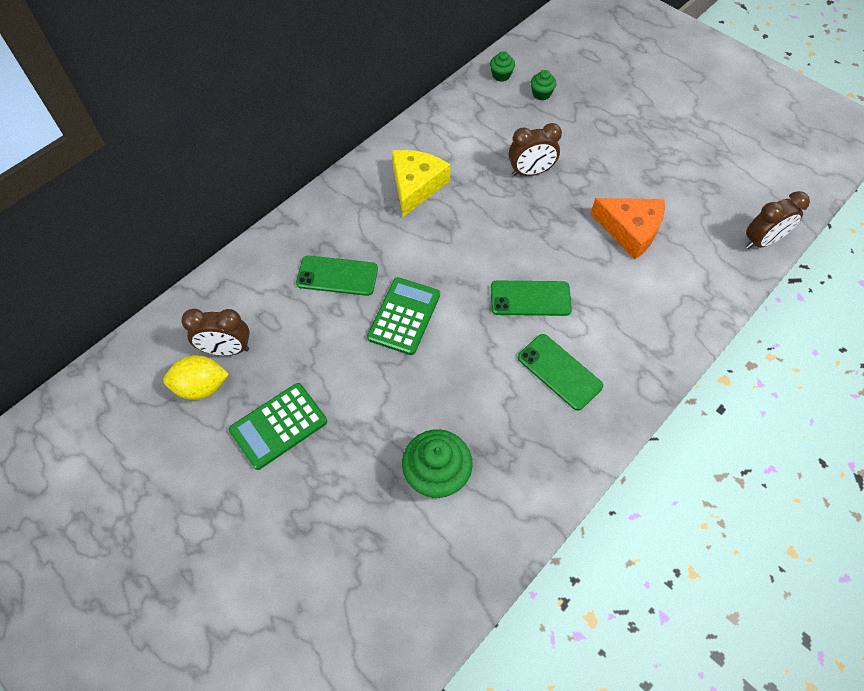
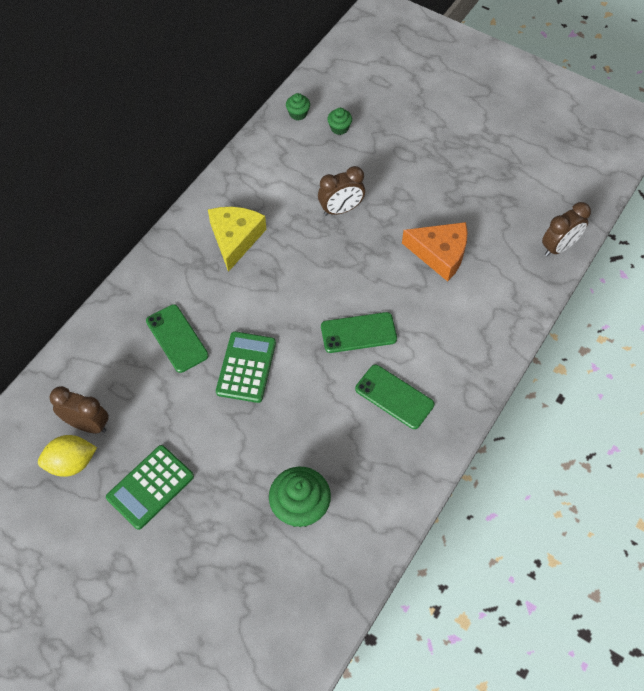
camera: 10 degrees left, 0 degrees up
(227, 349) = (87, 424): brown clock -> brown clock turned 150 degrees counterclockwise
(337, 276) = (177, 338): green phone -> green phone turned 60 degrees clockwise

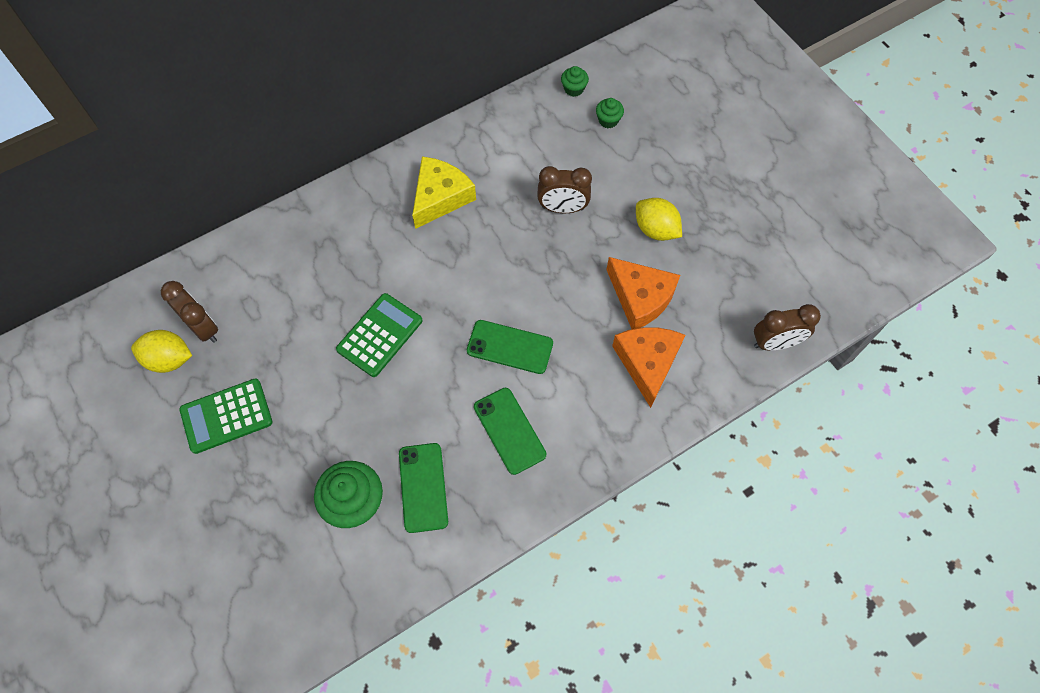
camera: 25 degrees right, 5 degrees up
(177, 338) = (330, 277): green phone -> green phone (423, 487)
(423, 198) = (655, 229): none -> yellow lemon
(472, 300) = (647, 363): none -> orange cheese

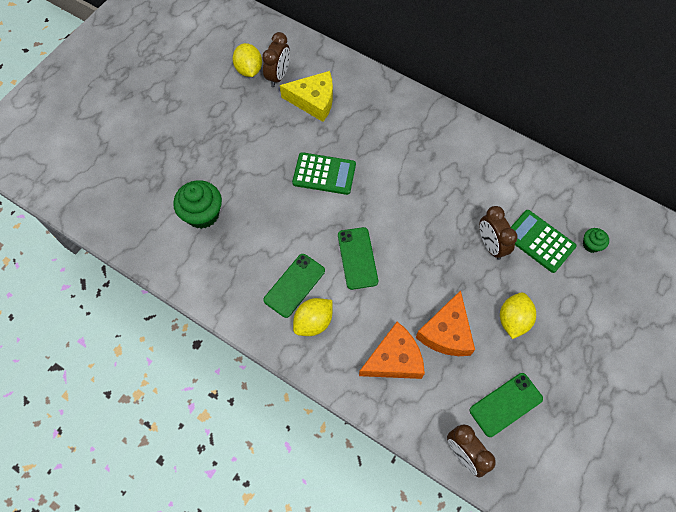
camera: 65 degrees right, 0 degrees up
(226, 416) = (227, 117): green calculator -> green calculator (539, 241)
(423, 487) = (230, 249): green phone -> green phone (506, 404)
(440, 197) = (450, 161): yellow cheese -> yellow cheese (313, 101)
(565, 428) = (313, 322): none -> yellow lemon
(573, 89) = (603, 208): green cupcake -> none

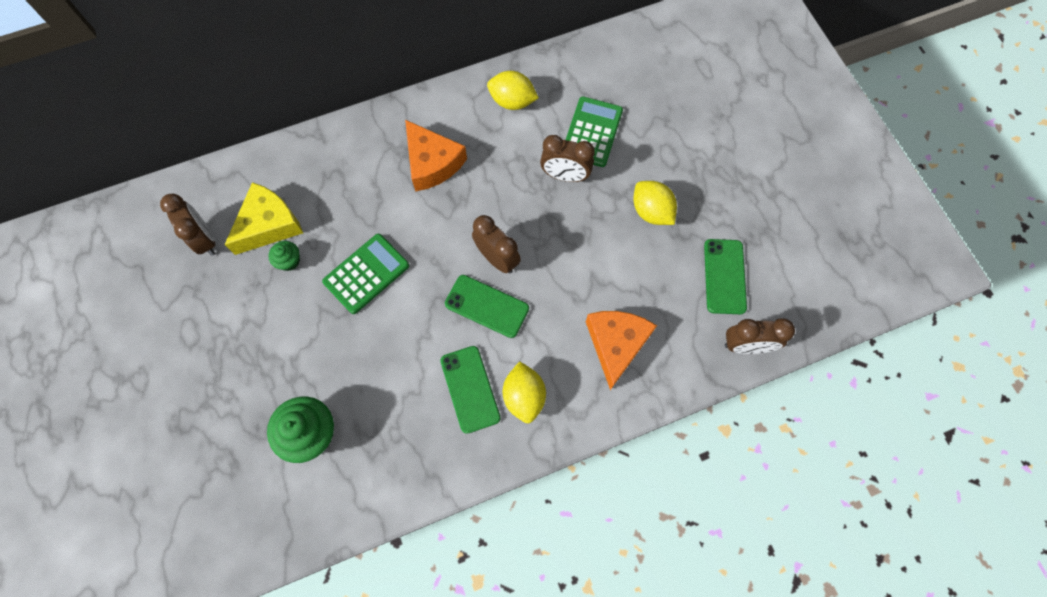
camera: 55 degrees left, 5 degrees up
(249, 70) = (168, 265): yellow lemon -> yellow lemon (512, 101)
(395, 242) = (497, 258): none -> brown clock
(446, 332) = (622, 278): orange cheese -> orange cheese (432, 163)
(539, 241) = (592, 132): green calculator -> green calculator turned 120 degrees clockwise
(591, 245) = (627, 94): green cupcake -> green cupcake (289, 261)

